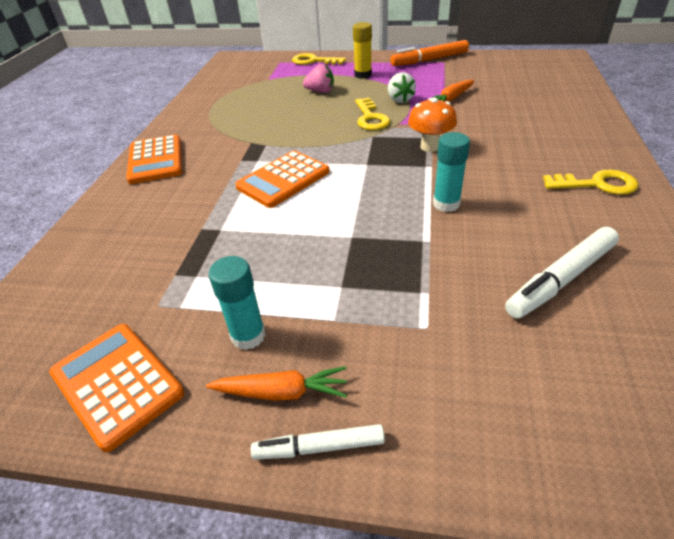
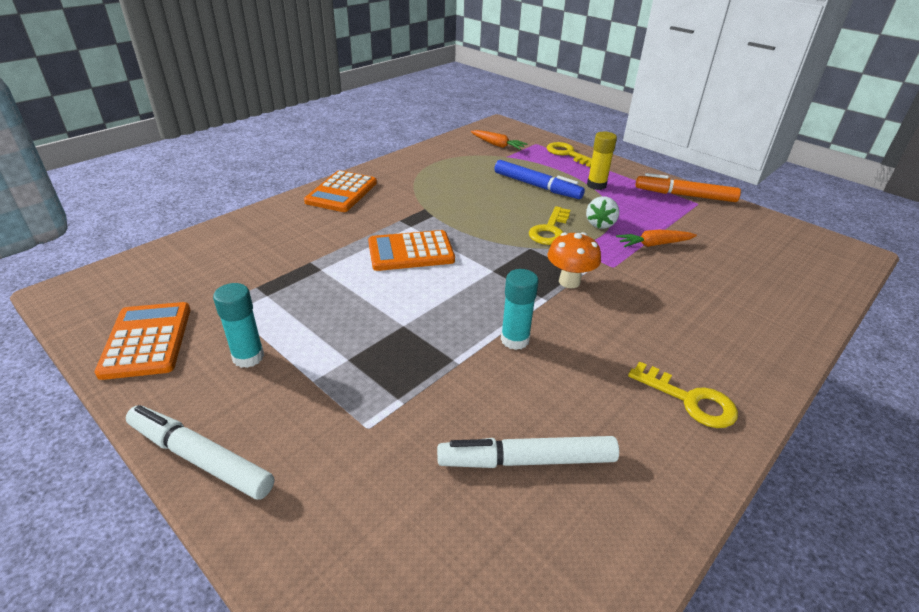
camera: 30 degrees right, 5 degrees down
(281, 392) = (222, 407): orange carrot -> orange carrot (497, 145)
(319, 447) = (200, 458): white marker -> white marker, size x1.61
(320, 91) = (537, 186): pink strawberry -> blue marker

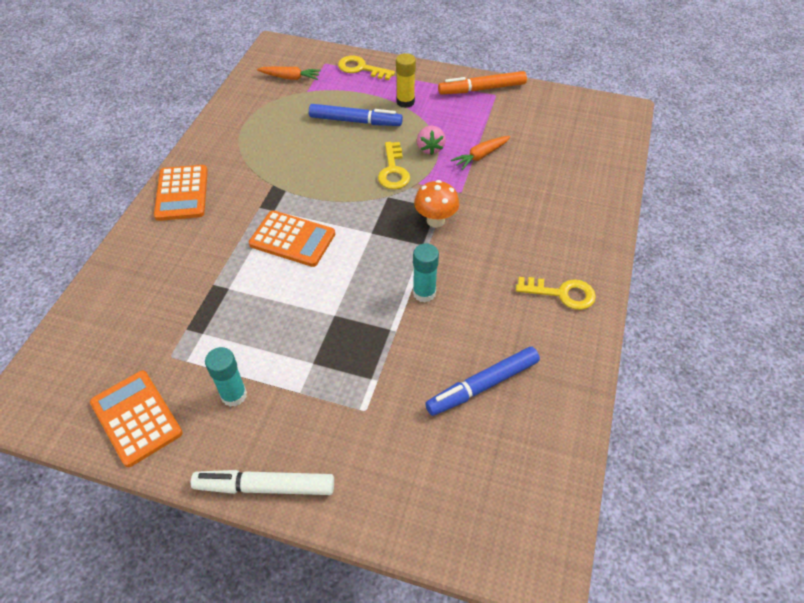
camera: 25 degrees left, 15 degrees up
(411, 252) = (292, 239): orange calculator -> orange calculator turned 120 degrees counterclockwise
(527, 461) = (482, 385): white marker -> blue marker
(600, 224) = (430, 148): white strawberry -> pink strawberry

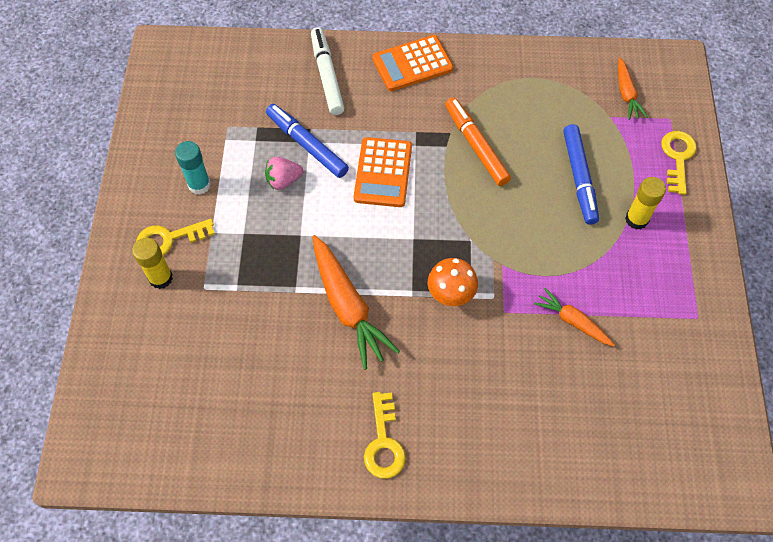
camera: 75 degrees right, 10 degrees up
(136, 418) = (165, 127): orange calculator -> none
(265, 487) = (121, 235): white marker -> white marker (327, 76)
(338, 451) = (161, 278): none -> yellow glue stick
(393, 170) = (513, 236): yellow key -> yellow key (169, 239)
(424, 293) = (348, 306): turquoise glue stick -> orange carrot
(430, 148) = (564, 264): pink strawberry -> pink strawberry (283, 181)
(482, 89) = (701, 299): orange marker -> orange marker (475, 146)
(482, 385) = (249, 382): blue marker -> blue marker (307, 145)

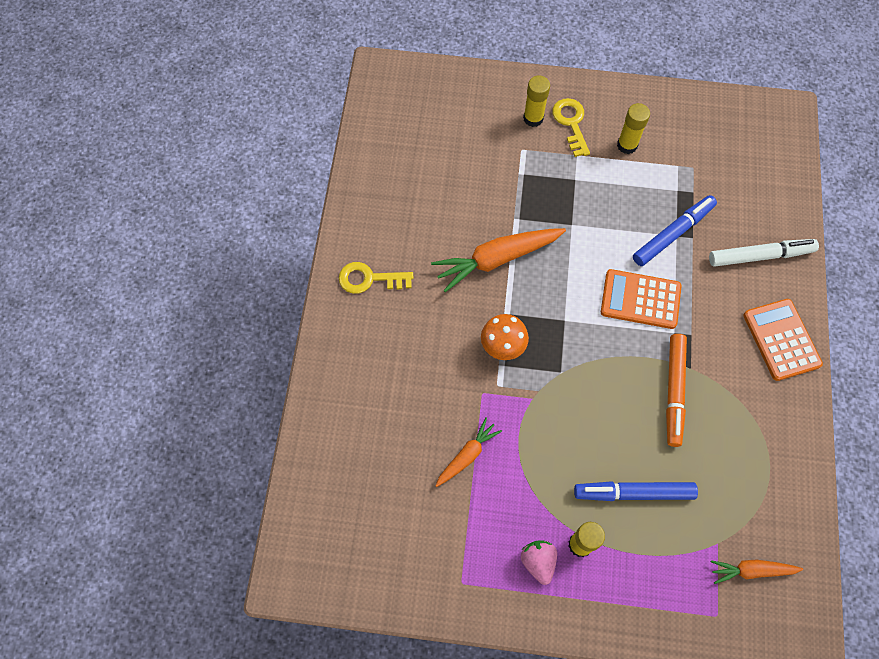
camera: 95 degrees right, 5 degrees up
(199, 185) = (627, 145): turquoise glue stick -> yellow glue stick
(283, 181) = (631, 213): pink strawberry -> pink strawberry (538, 562)
(475, 146) = (674, 391): orange marker -> orange marker turned 120 degrees clockwise
(677, 158) = (661, 611): yellow key -> none

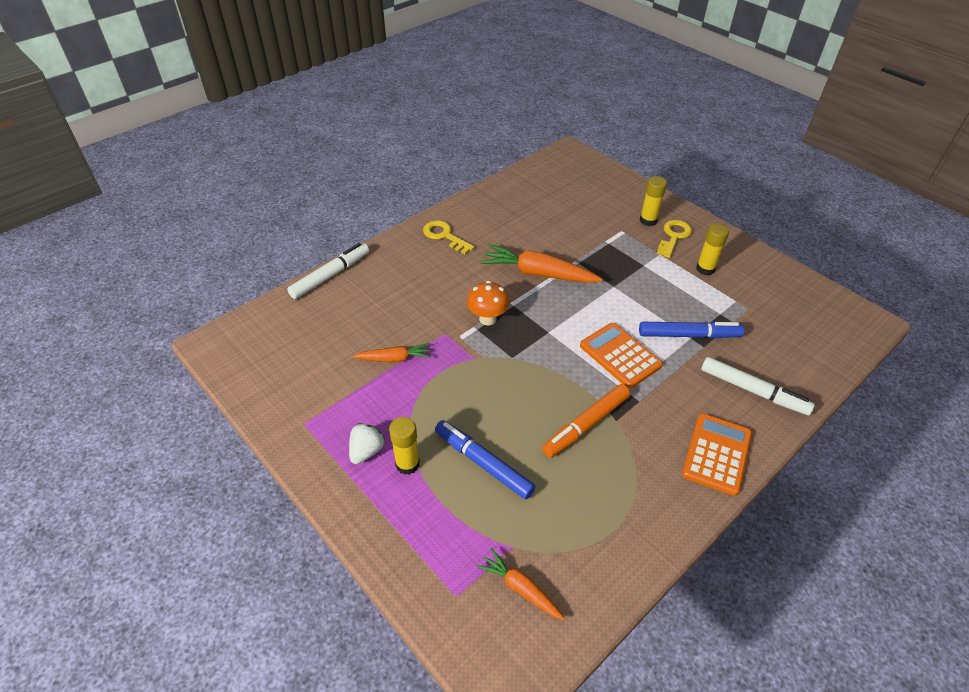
camera: 40 degrees right, 20 degrees down
(311, 413) = (330, 275): none -> white marker
(538, 562) = (366, 451): pink strawberry -> white strawberry

